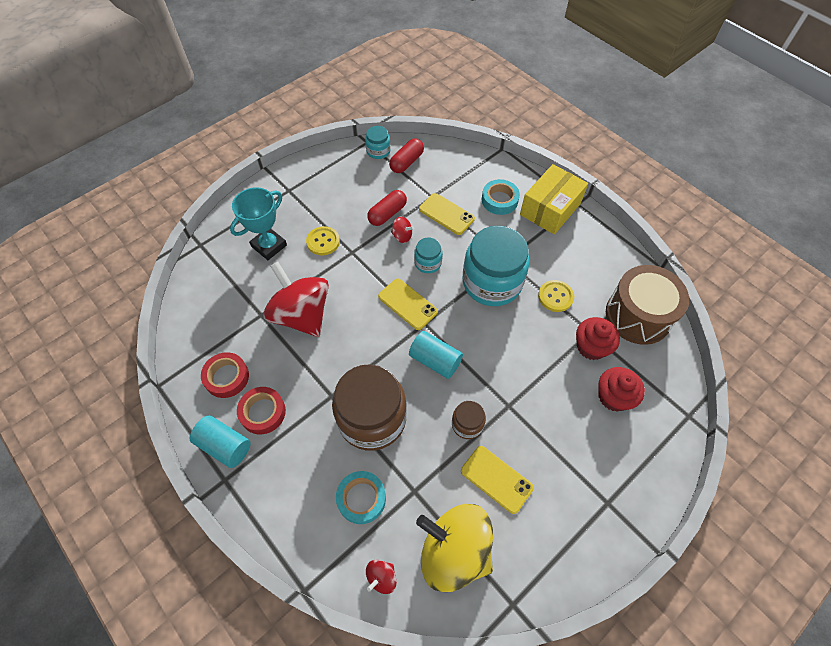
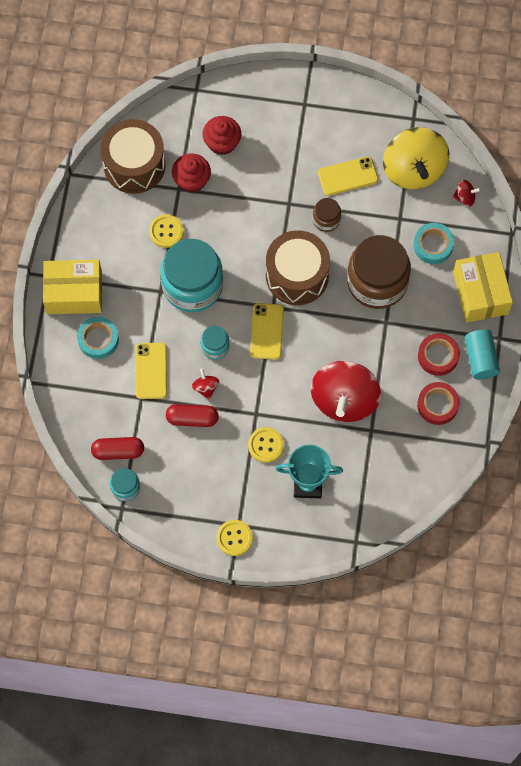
camera: 130 degrees left, 10 degrees up
(278, 501) = (480, 293): none -> yellow box
(283, 182) = (234, 538): none -> yellow button
(435, 360) = (297, 275): turquoise cylinder -> brown drum
(496, 479) = (348, 176): yellow phone -> yellow phone turned 75 degrees clockwise

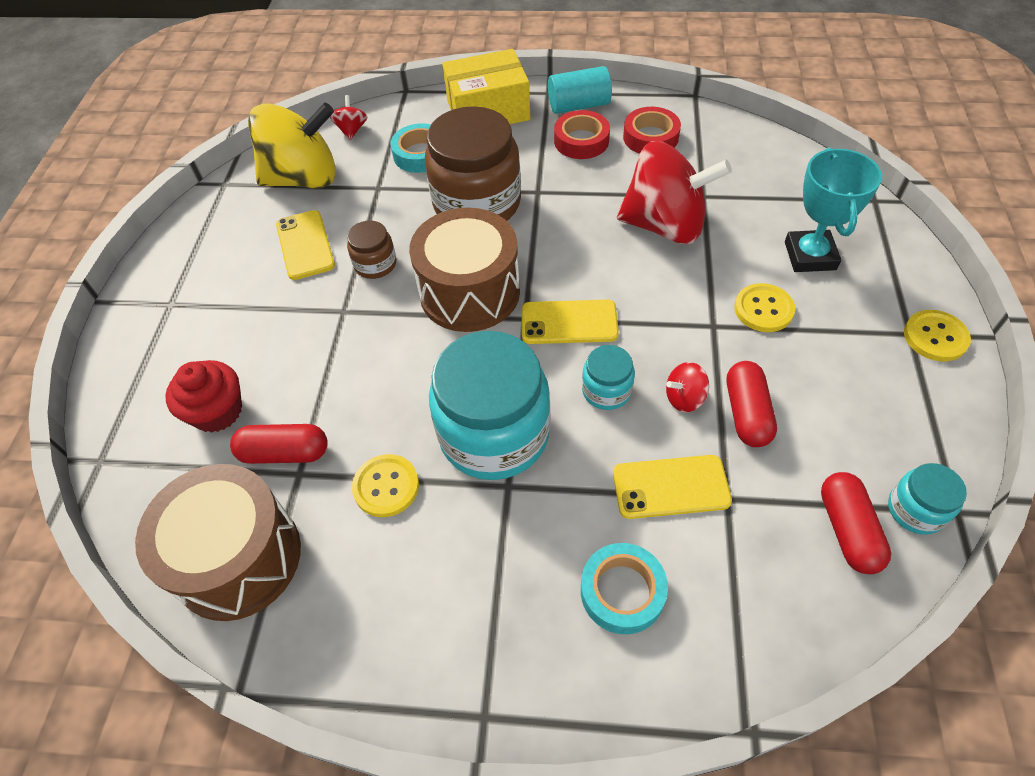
camera: 90 degrees left, 15 degrees down
(74, 293) = (522, 654): yellow box -> none
(192, 180) = (285, 453): red cupcake -> red capsule

